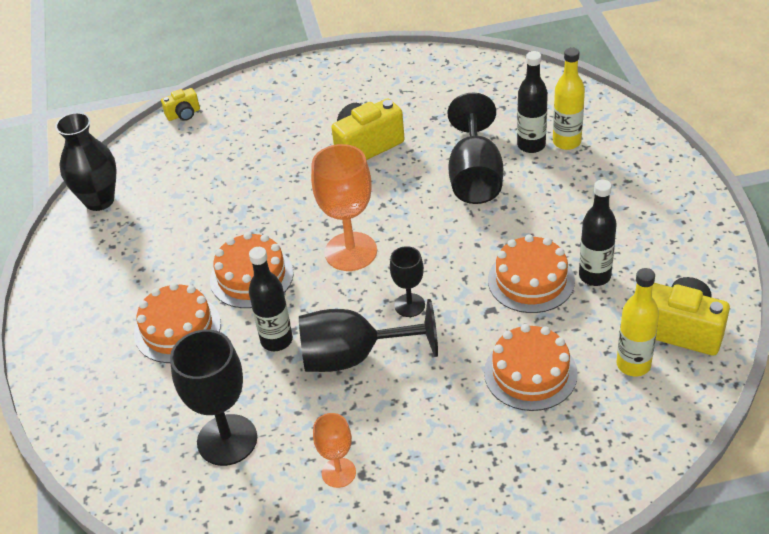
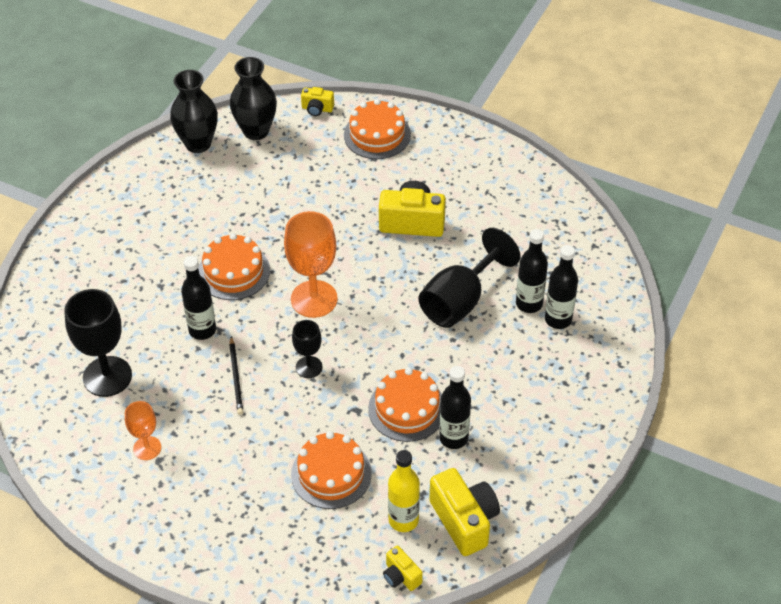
camera: 35 degrees right, 5 degrees up
(145, 160) = (256, 131): none -> black vase
(177, 329) = (153, 277): orange cake -> orange cake (377, 135)
(354, 357) = (236, 377): black goblet -> black pencil
(566, 142) = (558, 319): yellow bottle -> black bottle
(686, 409) = (401, 576): none -> yellow camera

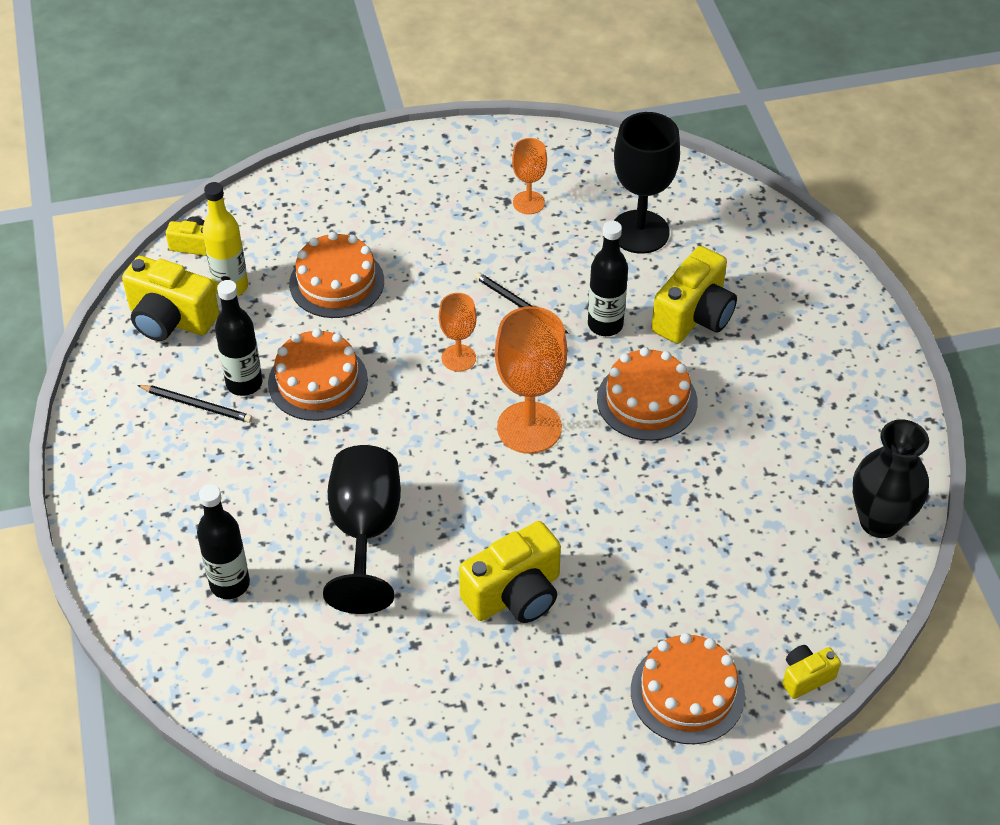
camera: 140 degrees right, 0 degrees up
(147, 301) = (693, 316): none -> yellow camera
(256, 131) = (838, 588): black vase -> none
(309, 367) = (458, 358): black goblet -> orange goblet
(495, 442) = (197, 405): none -> black pencil
(529, 304) = (280, 581): black bottle -> none

